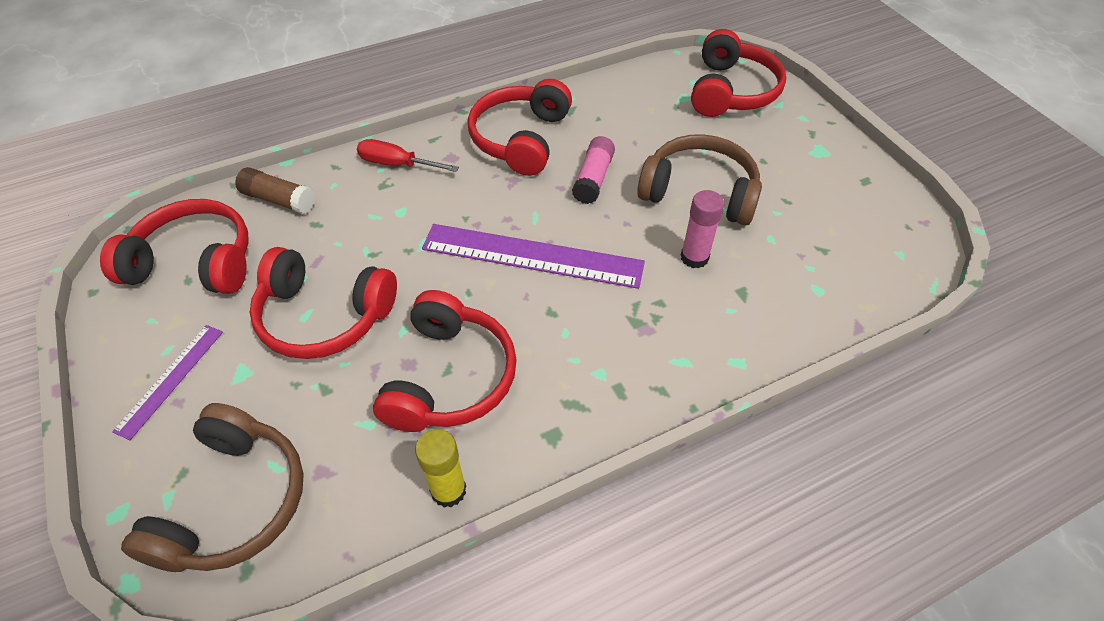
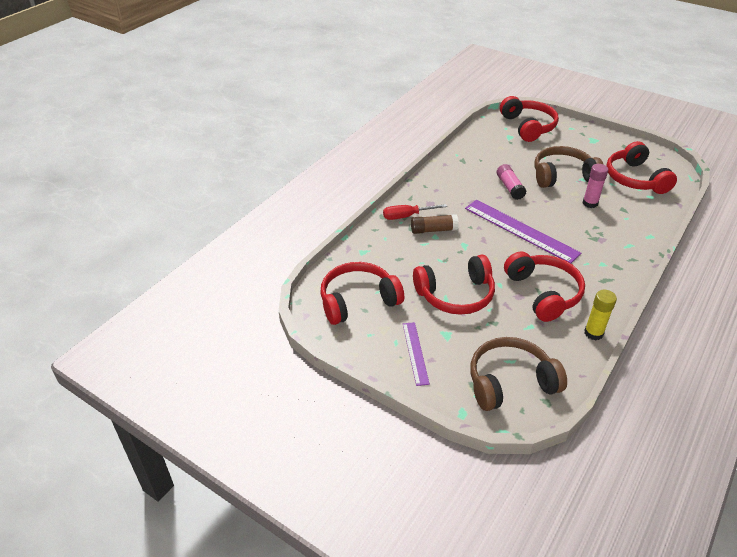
camera: 30 degrees left, 10 degrees down
(234, 502) = (510, 382): brown headphones -> brown headphones turned 90 degrees counterclockwise
(279, 200) = (365, 255): brown glue stick -> brown glue stick (433, 230)
(520, 139) = (454, 182): red headphones -> red headphones (635, 179)
(532, 255) = (520, 230): purple ruler -> purple ruler turned 60 degrees clockwise

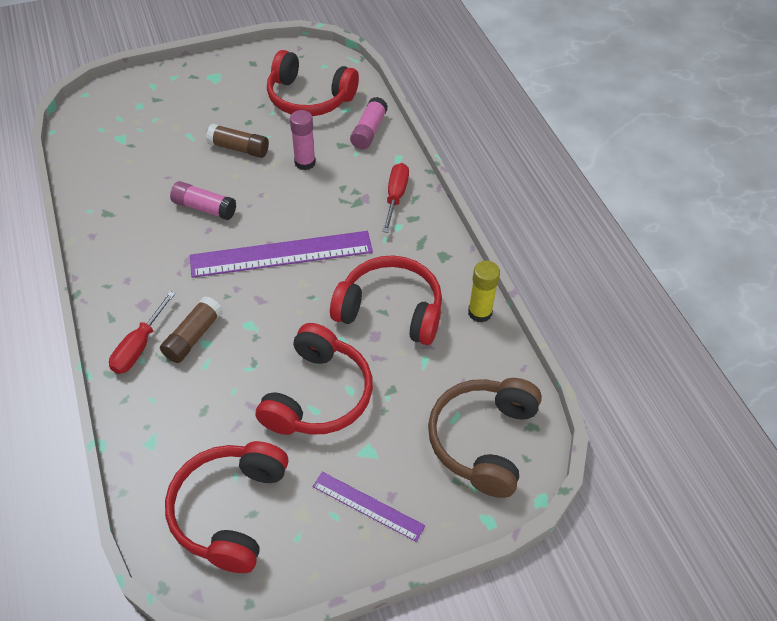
camera: 55 degrees left, 10 degrees up
(528, 126) = (124, 108): red headphones -> none
(562, 176) = (239, 148): brown headphones -> brown glue stick
(622, 251) = (395, 196): none -> red screwdriver
(650, 213) = (369, 131): none -> pink glue stick

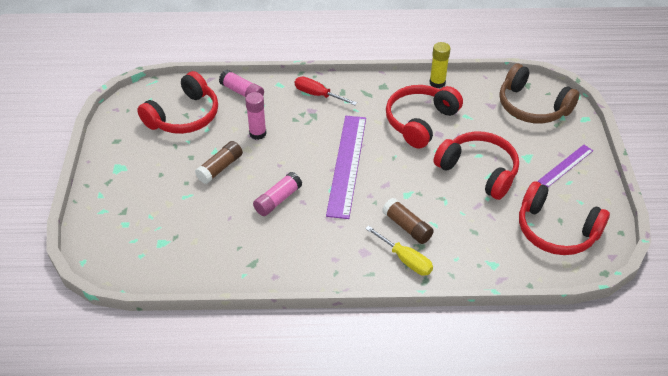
camera: 70 degrees left, 5 degrees down
(139, 347) = (406, 260): red screwdriver -> yellow screwdriver

